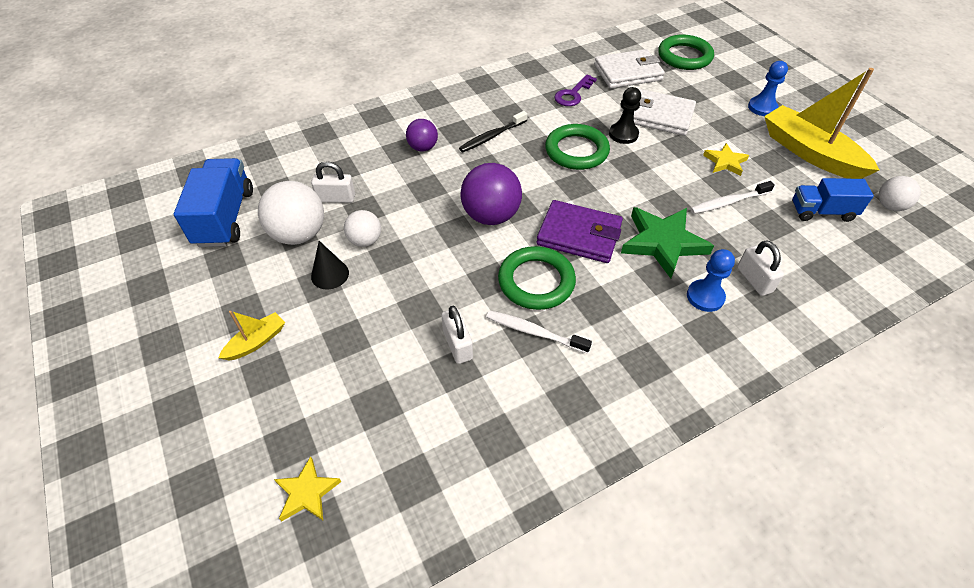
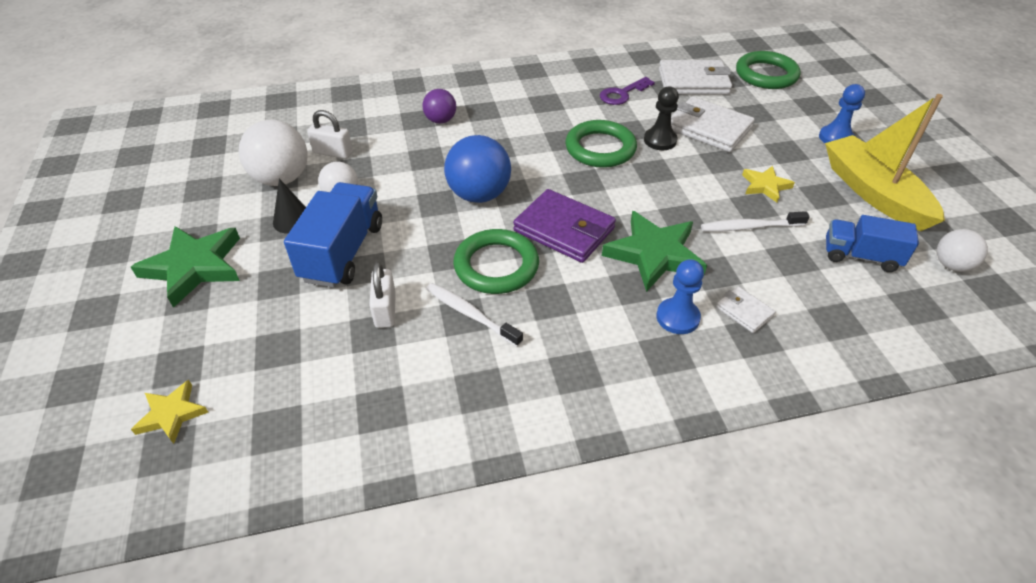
camera: 15 degrees right, 5 degrees down
(225, 218) = (221, 152): blue truck -> blue truck (343, 252)
(256, 342) = (194, 267): yellow boat -> green star
(491, 216) = (479, 195): purple ball -> blue ball
(492, 136) = (516, 121): black toothbrush -> none
(754, 280) = (744, 311): white padlock -> white wallet

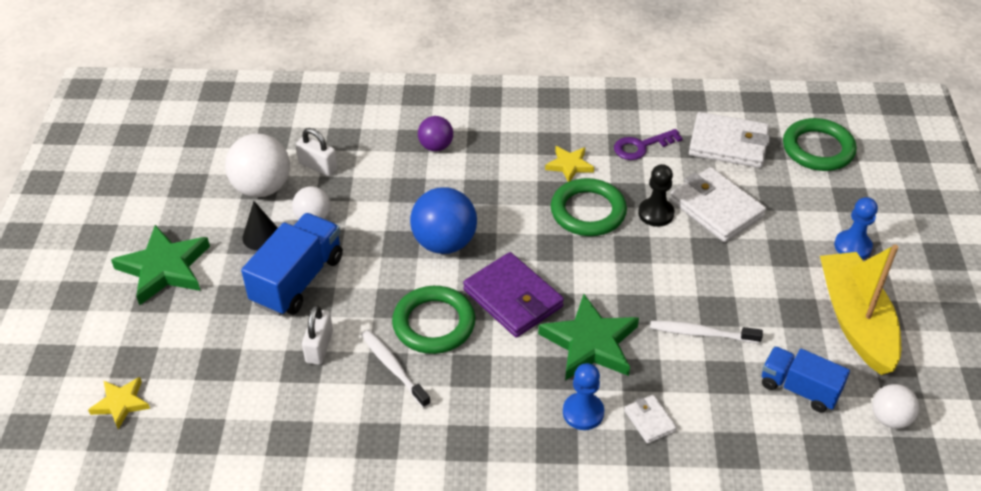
camera: 15 degrees right, 0 degrees up
(765, 186) = (742, 290): yellow star -> yellow star (569, 165)

